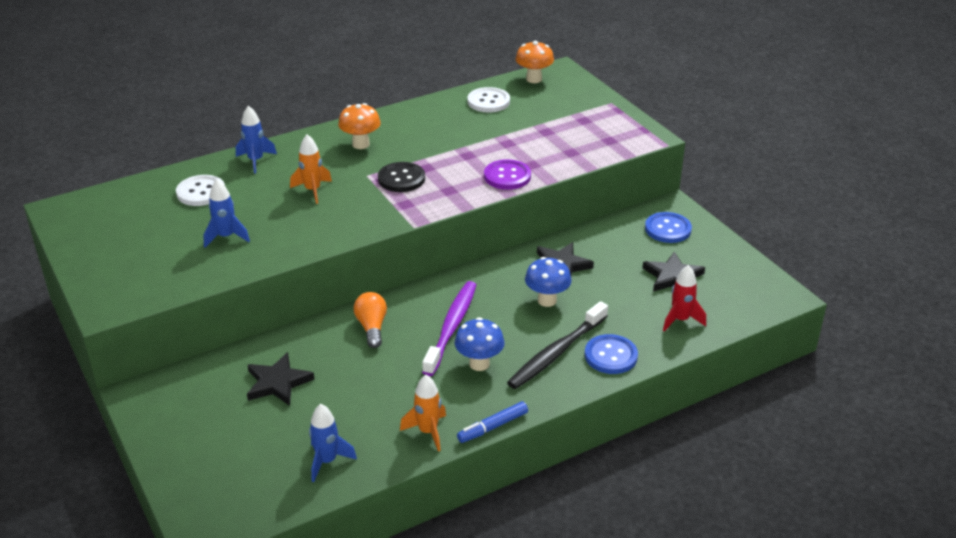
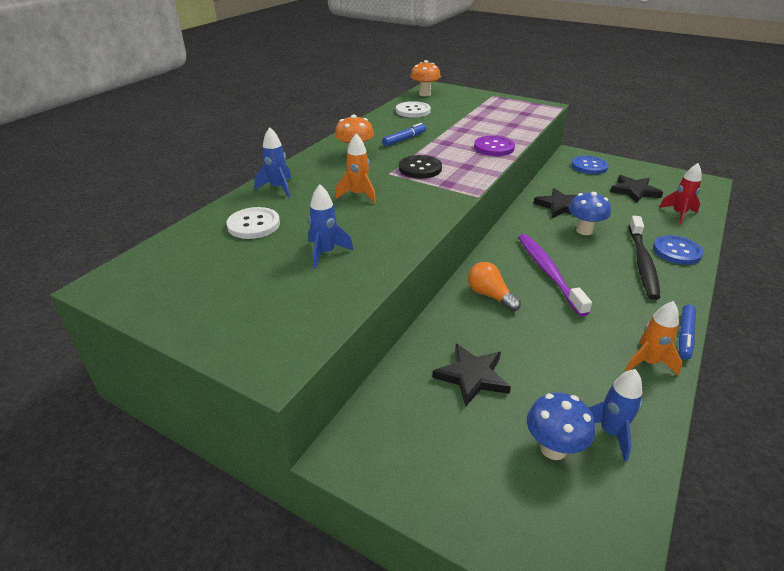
camera: 30 degrees left, 0 degrees up
(431, 138) = (404, 139): none -> blue marker
(479, 364) = (605, 291): blue mushroom -> blue mushroom (553, 448)

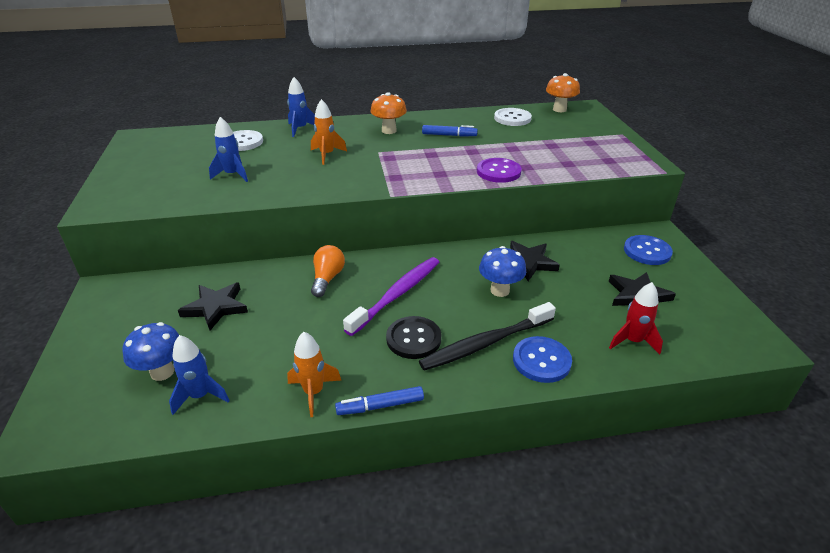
camera: 50 degrees right, 0 degrees up
(420, 168) = (405, 159): black button -> black button (413, 339)

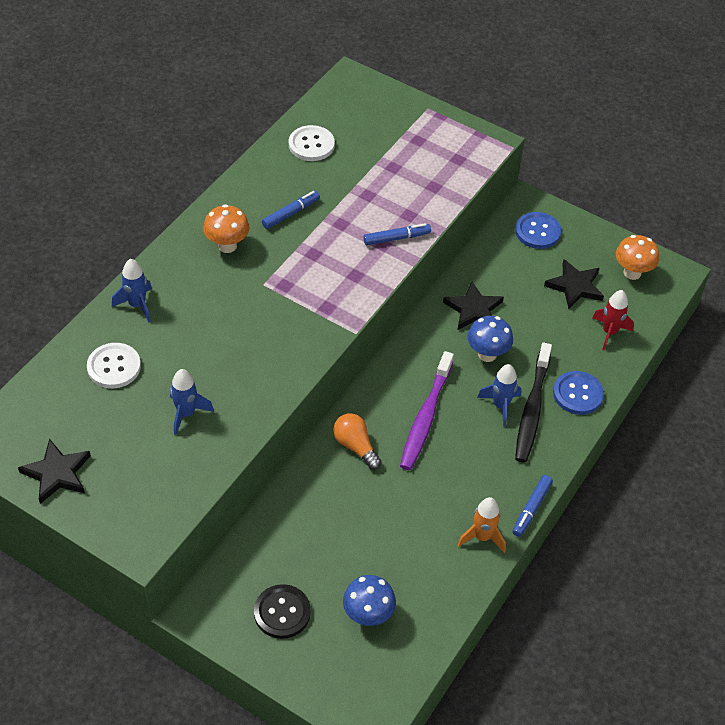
camera: 50 degrees left, 15 degrees up
(200, 396) = (420, 604): blue rocket -> blue rocket (500, 406)
(216, 307) = (316, 542): black star -> black star (57, 473)
(327, 155) = (225, 323): orange rocket -> none
(397, 294) = (425, 417): purple toothbrush -> purple toothbrush turned 150 degrees counterclockwise
(413, 339) = (486, 444): black button -> black button (282, 612)
(498, 172) = (396, 238): purple button -> blue marker
(559, 109) = (334, 99): orange mushroom -> orange mushroom (632, 273)

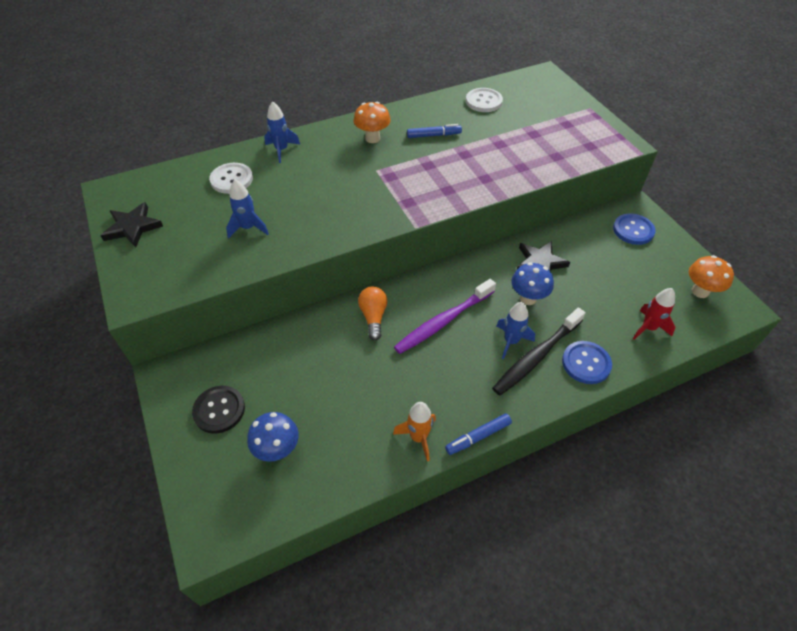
camera: 35 degrees right, 0 degrees up
(396, 238) = (499, 178): blue marker -> none
(575, 286) = (639, 280): black star -> none

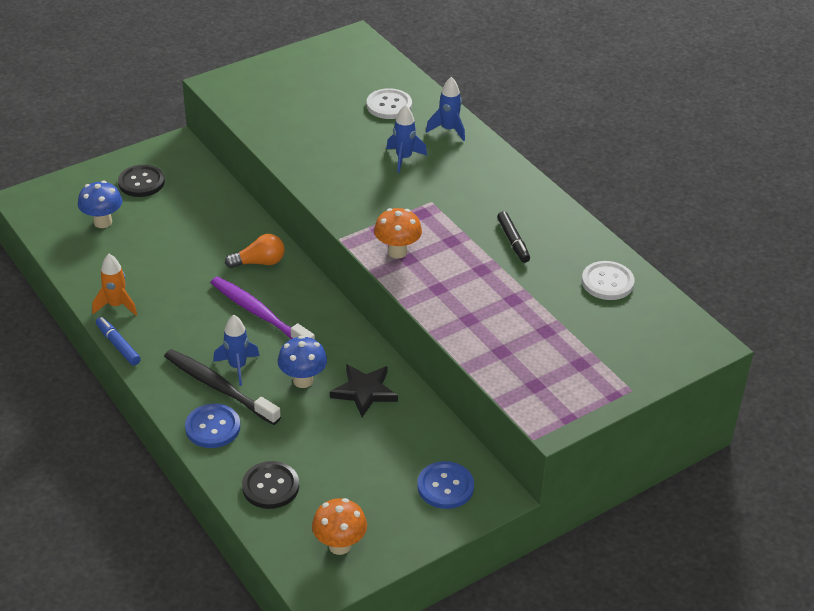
camera: 80 degrees right, 10 degrees down
(132, 227) = (306, 62): black star -> none
(248, 228) = (317, 129): blue rocket -> blue rocket (404, 158)
(372, 138) = (491, 193): orange mushroom -> orange mushroom (397, 252)
(434, 135) = (513, 241): blue marker -> black marker
(648, 328) = (270, 486): red rocket -> black button

